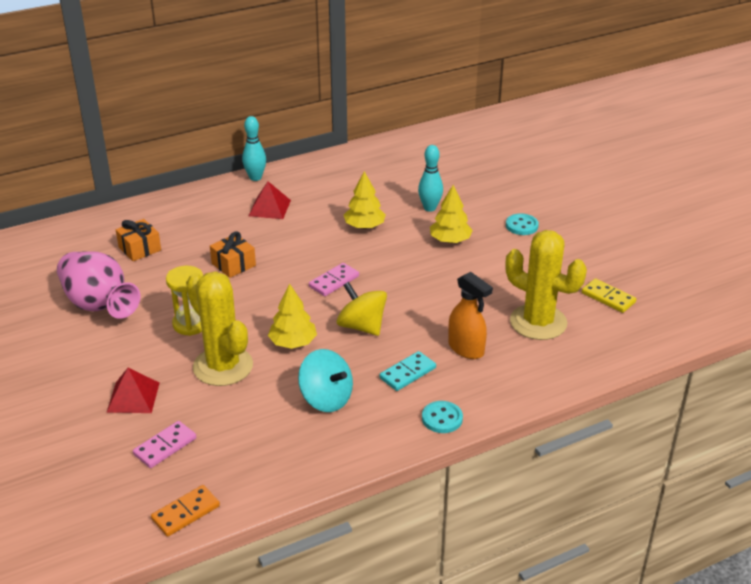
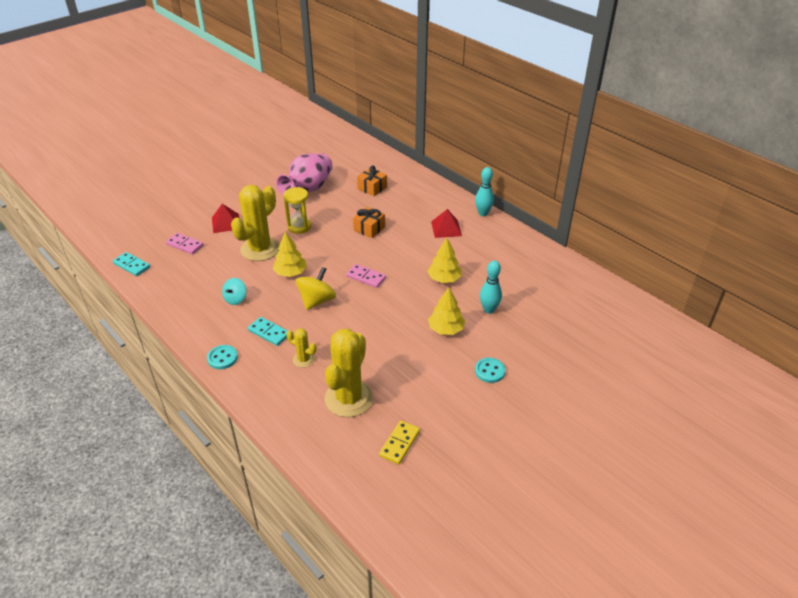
camera: 75 degrees right, 5 degrees up
(185, 512) = (132, 265): orange domino -> turquoise domino
(326, 398) = (235, 299): turquoise spinning top -> turquoise spinning top, size x0.63
(466, 349) = (303, 359): orange spray bottle -> yellow cactus

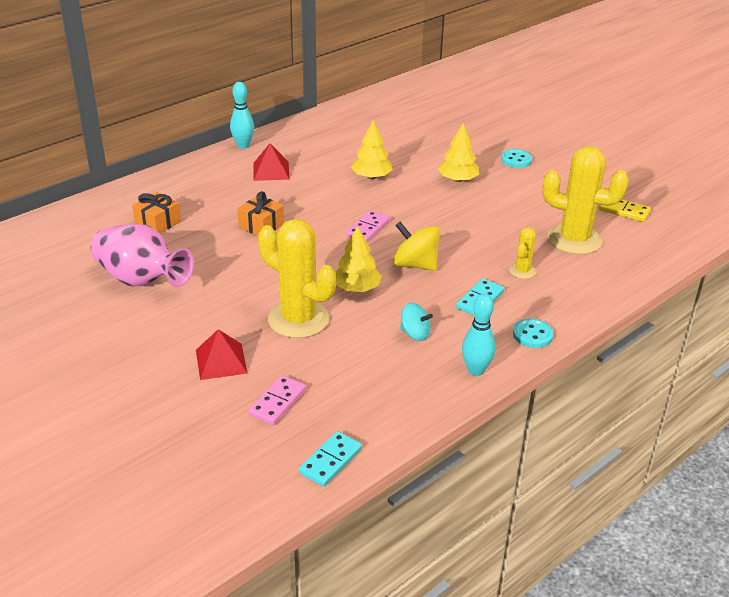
camera: 90 degrees left, 5 degrees down
(299, 227) = (246, 285): yellow hourglass -> none
(489, 310) = (424, 154): turquoise bowling pin -> turquoise bowling pin (476, 370)

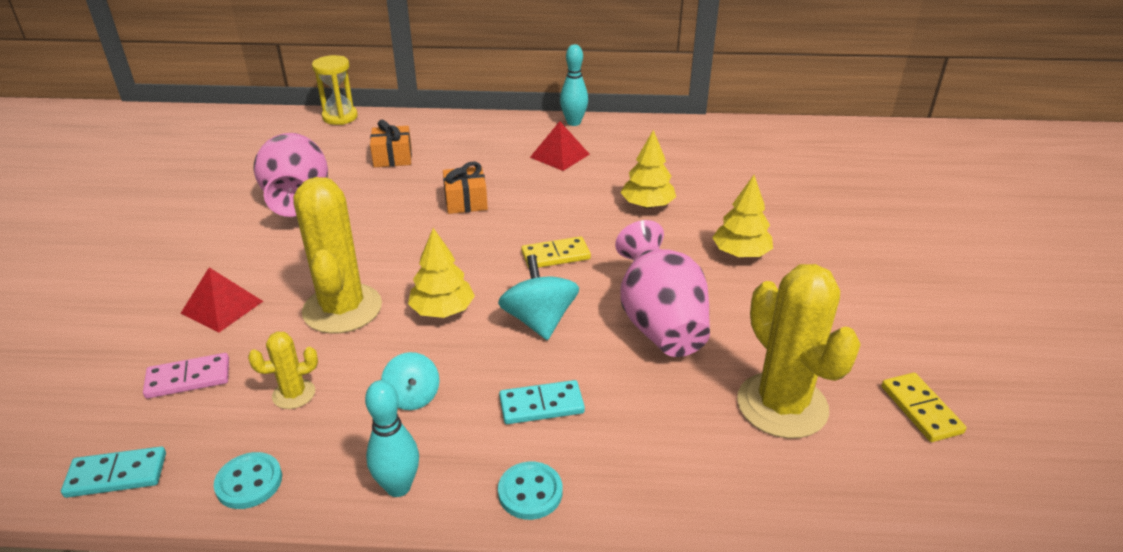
camera: 45 degrees right, 0 degrees up
(58, 215) = (340, 117): none -> yellow hourglass
(367, 228) = (555, 255): pink domino -> yellow domino
(415, 265) = (539, 321): yellow spinning top -> turquoise spinning top
(473, 233) = (659, 323): none -> pink vase
(516, 160) = (854, 265): turquoise button -> turquoise button (249, 482)
(522, 271) = (647, 403): yellow cactus -> yellow cactus (294, 394)

